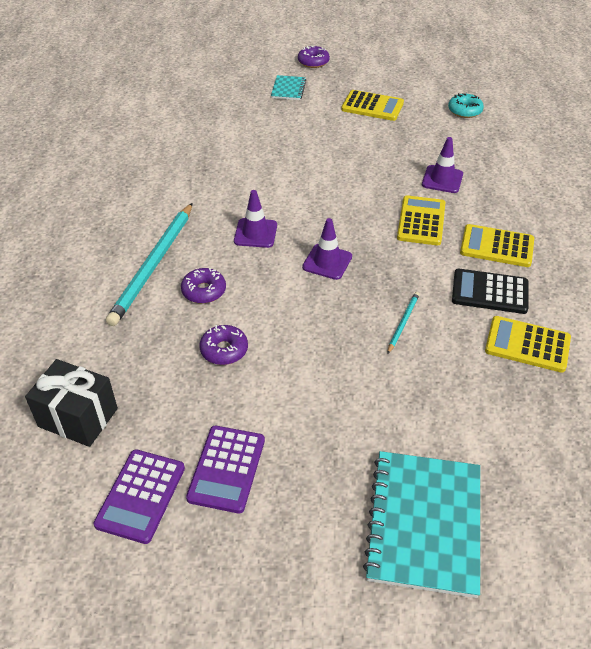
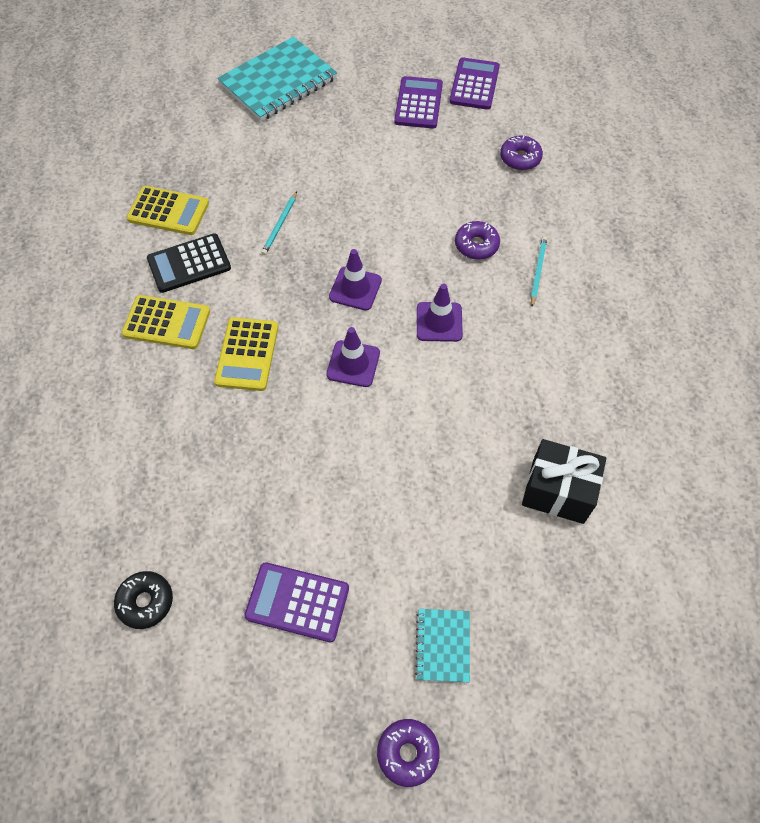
camera: 175 degrees right, 15 degrees up
(78, 417) = (542, 129): black gift -> black gift (557, 491)
(153, 265) = (538, 271): turquoise pencil -> turquoise pencil, size x0.45
(224, 350) = (442, 188): purple donut -> purple donut (520, 158)
(372, 106) = (297, 602): yellow calculator -> purple calculator
(424, 523) = (278, 82): turquoise notebook -> turquoise notebook turned 45 degrees clockwise
(442, 179) = (210, 430): purple traffic cone -> purple traffic cone (353, 364)
(464, 111) = (145, 602): turquoise donut -> black donut
(490, 292) = (189, 264): black calculator -> black calculator turned 150 degrees clockwise

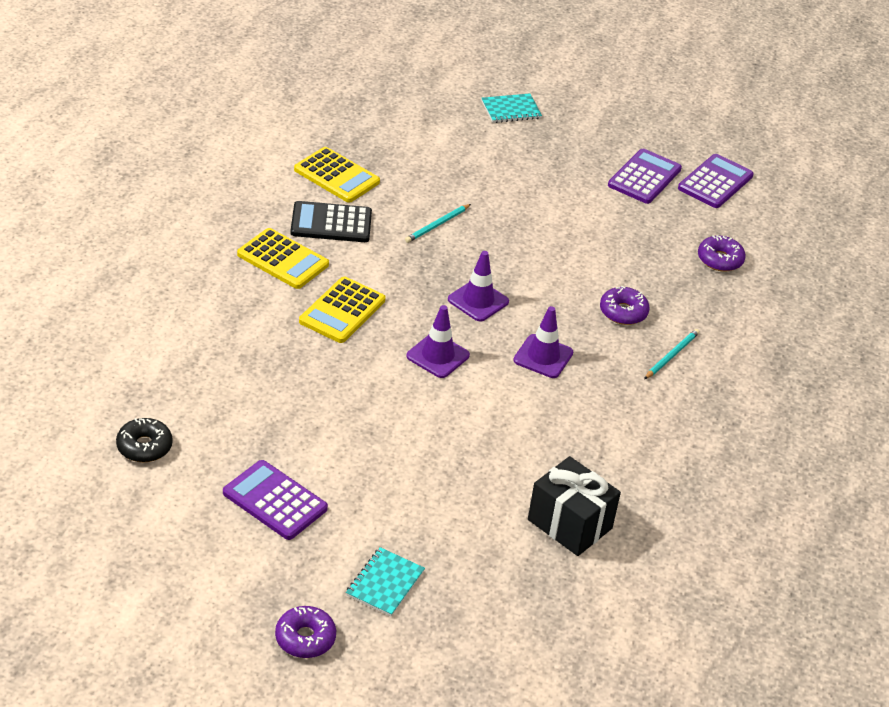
camera: 20 degrees right, 20 degrees down
(278, 82) = (511, 110): turquoise notebook -> turquoise notebook, size x0.49

